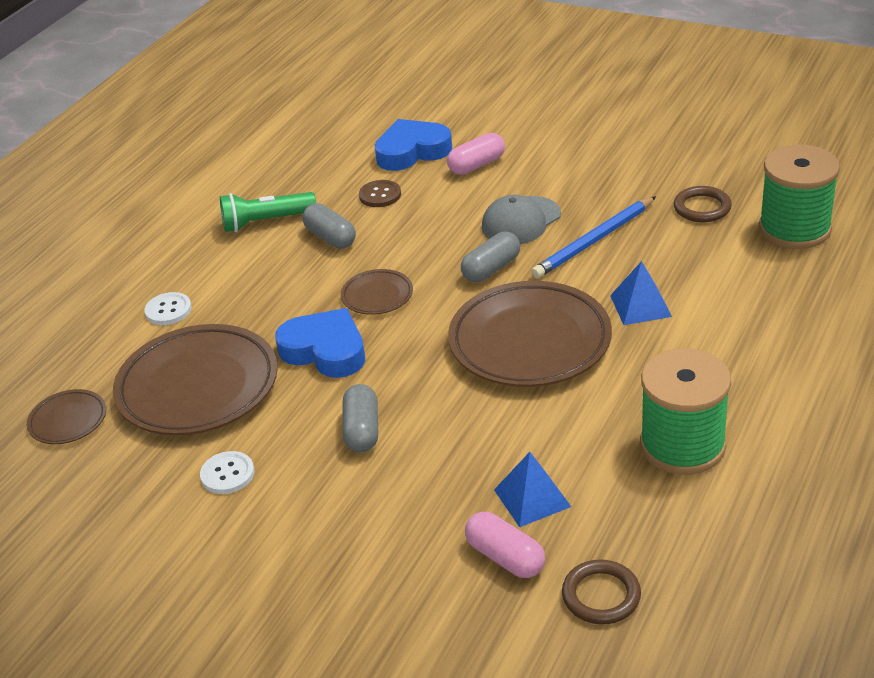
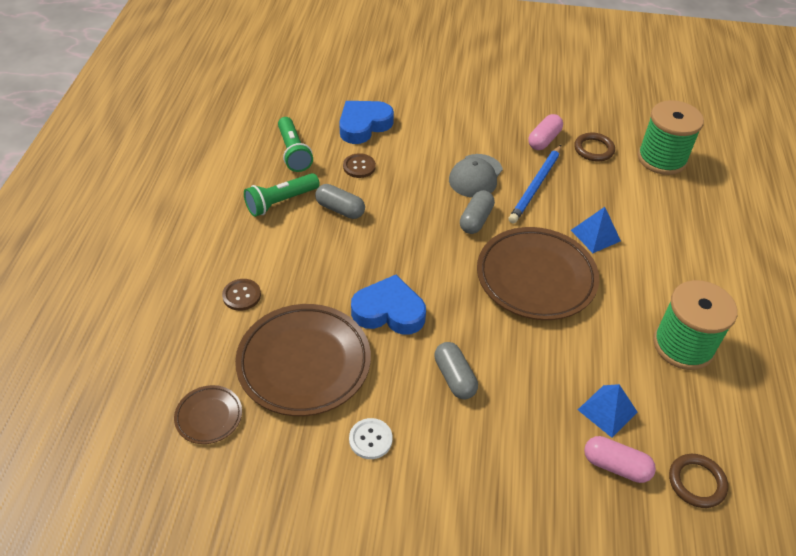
camera: 25 degrees left, 10 degrees up
(168, 310) = (241, 295): white button -> brown button
(311, 172) = (293, 152): none -> green flashlight
(377, 296) = (403, 256): brown plate -> none
(476, 165) = (418, 132): pink capsule -> pink capsule (544, 140)

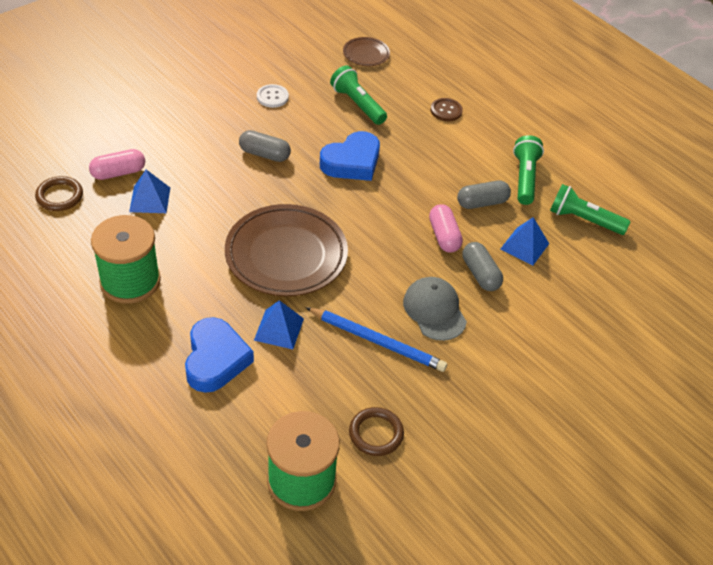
camera: 130 degrees right, 0 degrees up
(304, 363) = (357, 104): brown plate -> green flashlight
(359, 167) = (524, 246): brown button -> blue pyramid
(363, 125) = (583, 287): blue heart -> blue heart (215, 359)
(476, 220) = (383, 269): grey capsule -> grey capsule (480, 274)
(536, 186) = (377, 341): blue pencil -> blue pencil turned 135 degrees clockwise
(544, 140) = (431, 404): pink capsule -> pink capsule (444, 236)

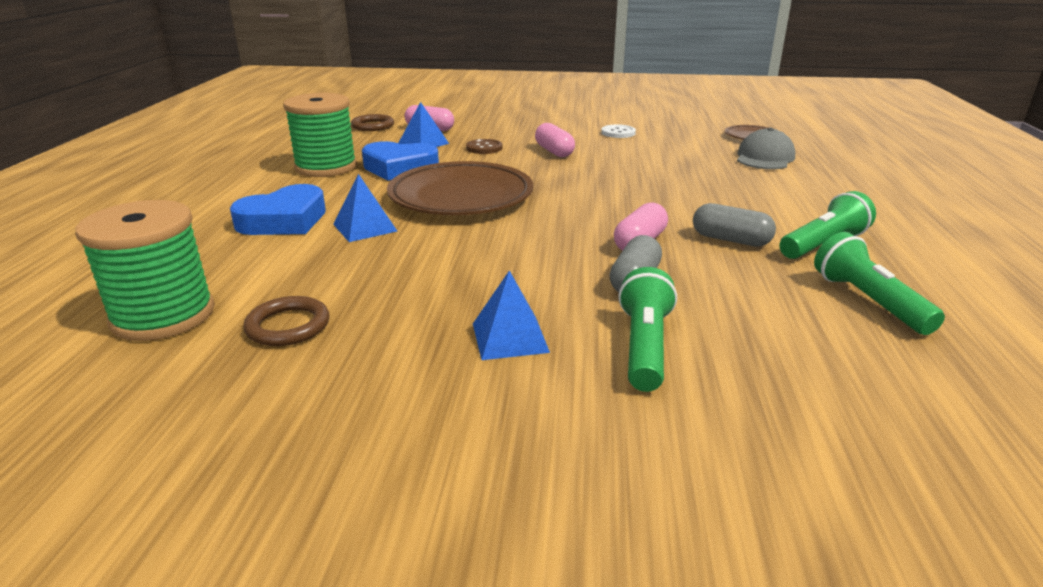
camera: 50 degrees right, 20 degrees down
(264, 154) = (554, 151): grey capsule -> pink capsule
(352, 162) = (626, 176): blue heart -> blue heart (399, 168)
(357, 104) = (693, 154): green flashlight -> green flashlight (644, 347)
(377, 341) = (428, 272): blue pencil -> none
(434, 310) = (529, 280): grey cap -> grey cap (764, 158)
(446, 111) = (789, 181): brown button -> brown button (484, 148)
(524, 246) = (735, 286): blue pyramid -> blue pyramid (509, 337)

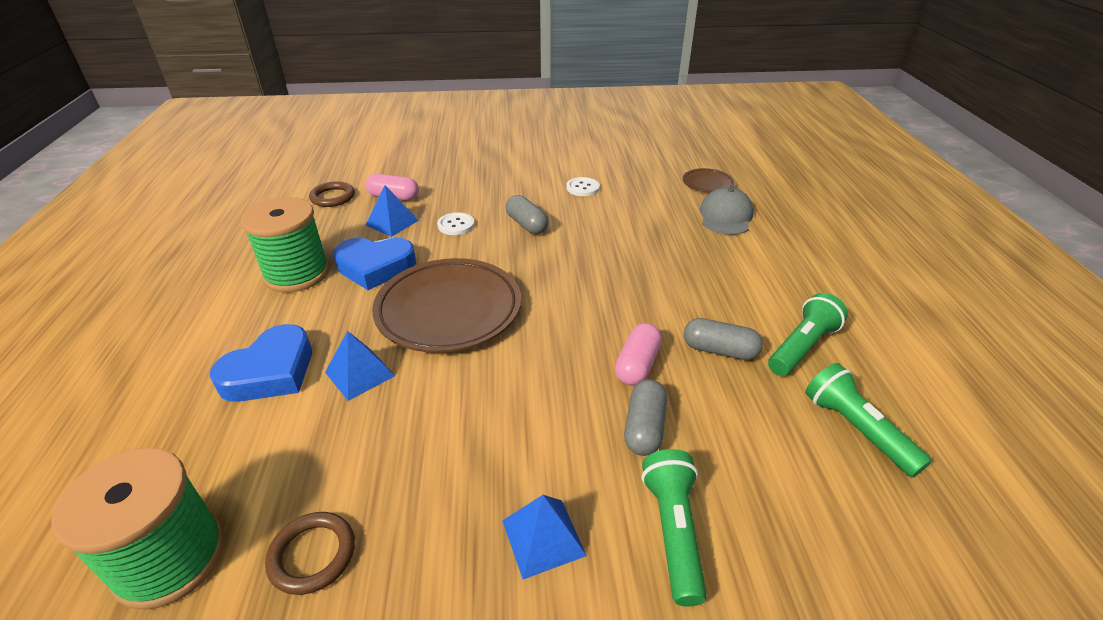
camera: 10 degrees left, 10 degrees up
(484, 148) = (456, 225): brown button -> white button
(554, 151) = (526, 224): pink capsule -> grey capsule

